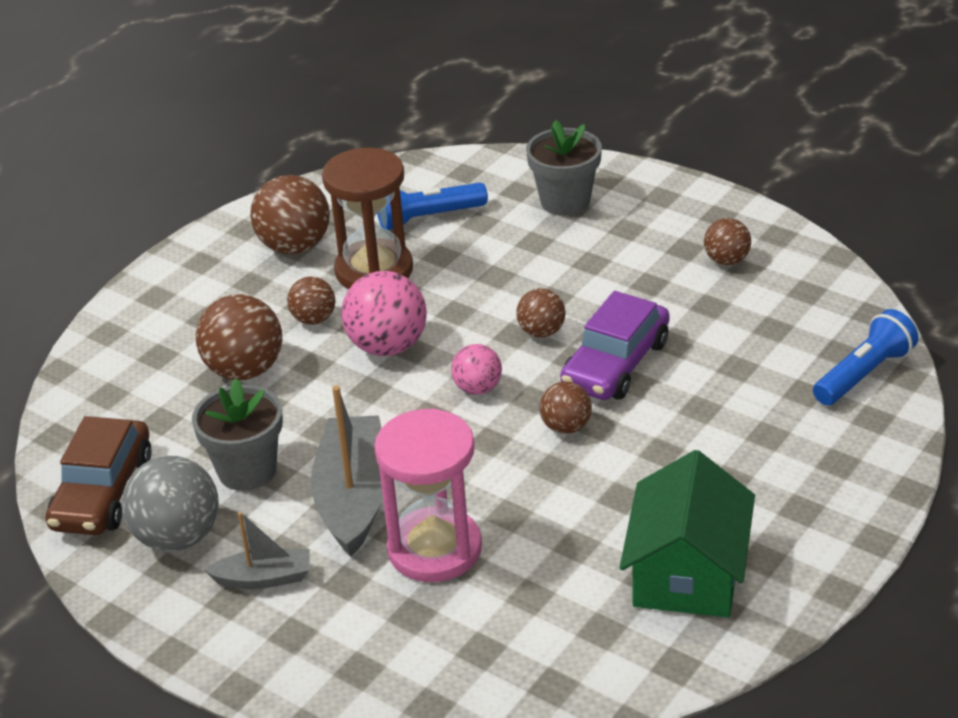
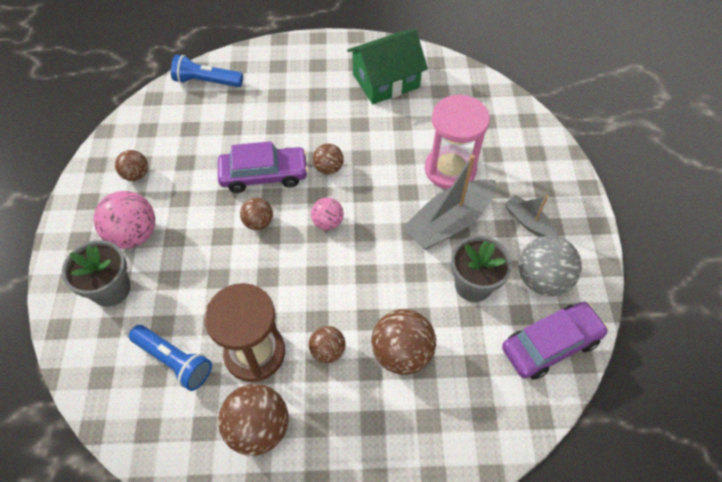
camera: 130 degrees left, 20 degrees up
(103, 492) = (550, 345): brown car -> purple car
(387, 346) = (324, 290): pink ball -> pink ball (133, 234)

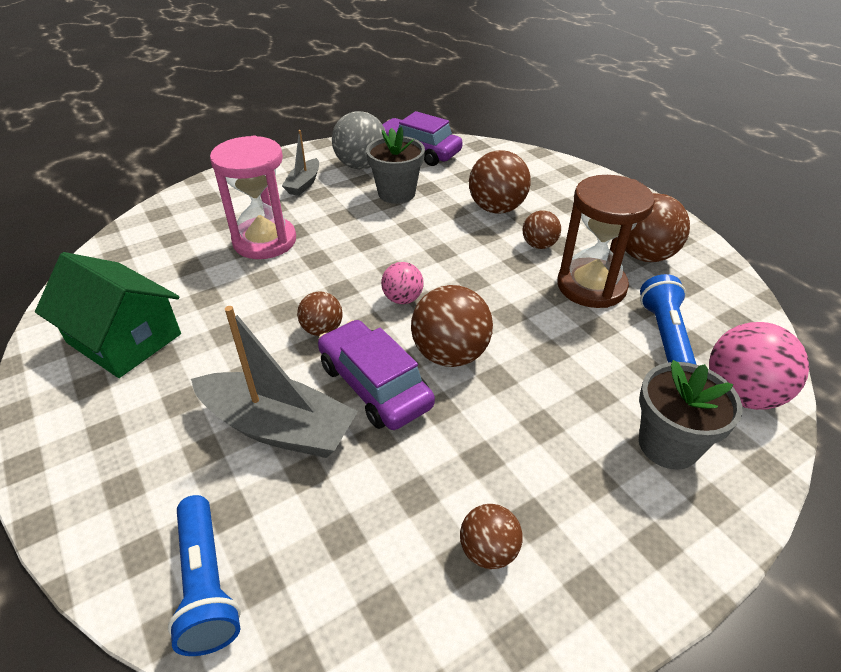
camera: 120 degrees left, 15 degrees down
(133, 234) = (581, 475): pink ball -> pink ball (741, 394)
(258, 222) = (450, 354): brown ball -> brown ball, size x1.72
(449, 222) = (337, 223): grey boat -> grey boat (278, 427)

